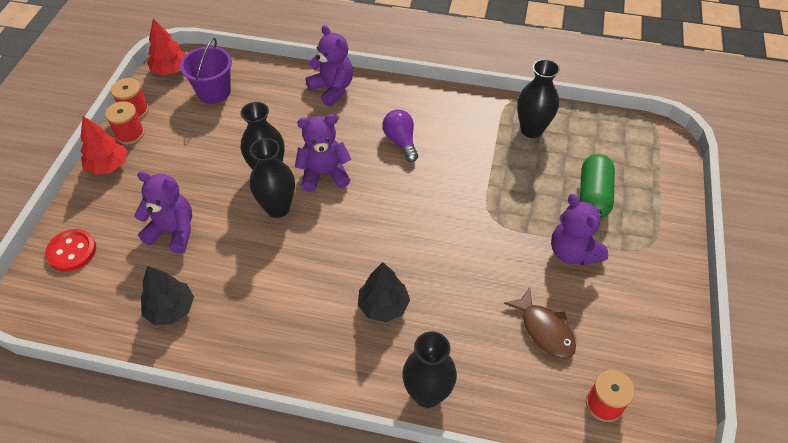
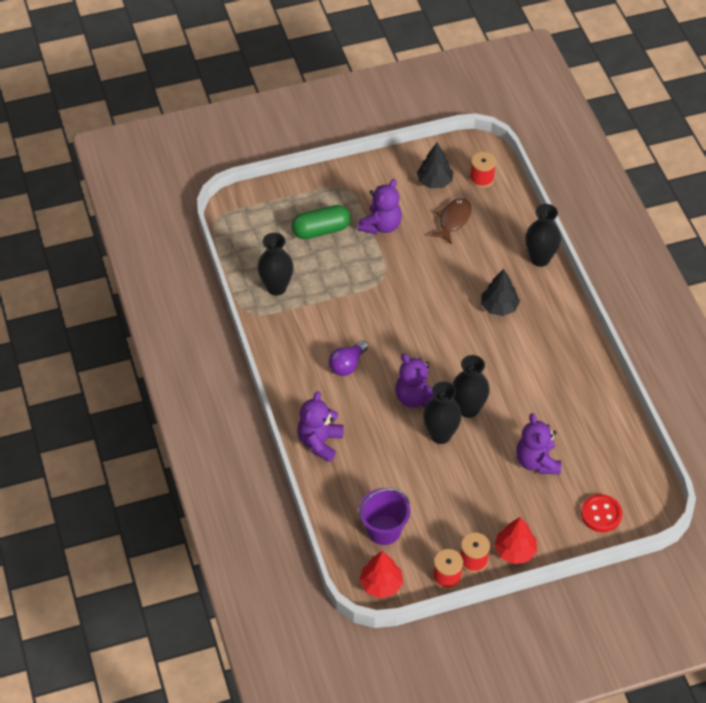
camera: 120 degrees left, 0 degrees up
(171, 309) = (592, 421): black tree -> black tree (434, 182)

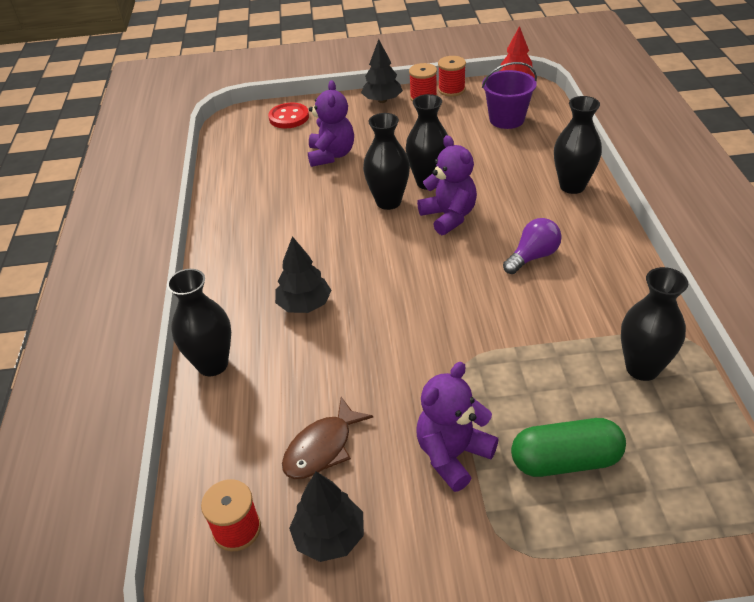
camera: 165 degrees left, 10 degrees down
(320, 442) = (572, 186): purple teddy bear -> black vase
(515, 551) = (382, 100): red tree -> black tree

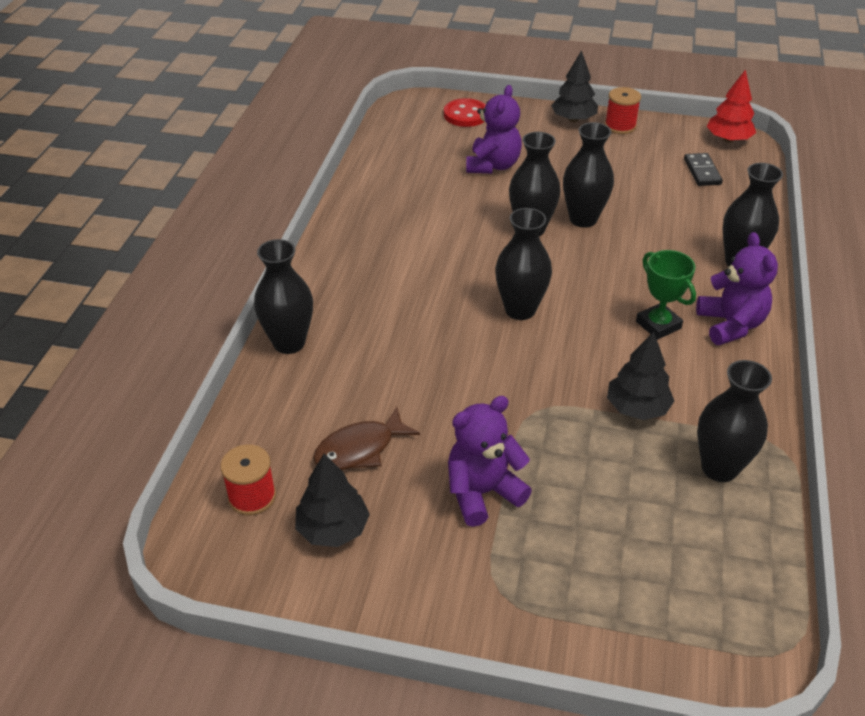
camera: 15 degrees right, 0 degrees up
(304, 305) = (400, 310): black tree -> black tree (637, 408)
(410, 275) = (520, 310): none -> black vase
(449, 217) = (588, 260): purple teddy bear -> purple teddy bear (730, 325)
(451, 90) = (655, 124): red spool -> none
(506, 119) = (702, 172): purple bucket -> black domino
(532, 257) = (658, 325): purple light bulb -> green trophy
(565, 461) = (592, 531): green capsule -> none

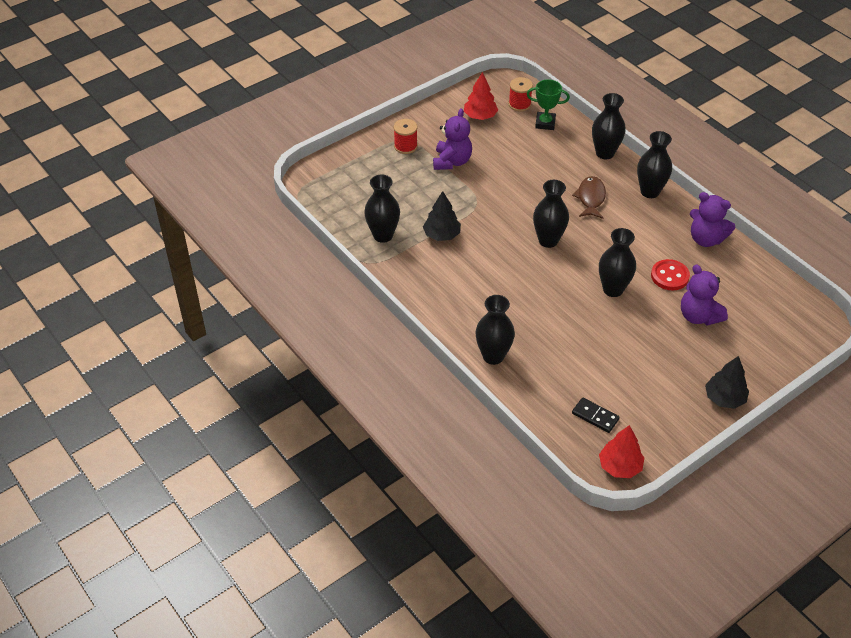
camera: 130 degrees right, 5 degrees up
(333, 529) = (480, 116): black tree -> red tree
(360, 449) = (513, 142): brown fish -> brown fish (591, 198)
(465, 115) = (780, 344): red button -> red button (669, 276)
(583, 219) = (600, 318): black vase -> black vase (650, 191)
(620, 126) = (692, 418): red spool -> red spool (405, 146)
(658, 325) = (483, 282): green trophy -> green trophy (545, 123)
(730, 325) = (453, 310): purple teddy bear -> purple teddy bear (706, 239)

